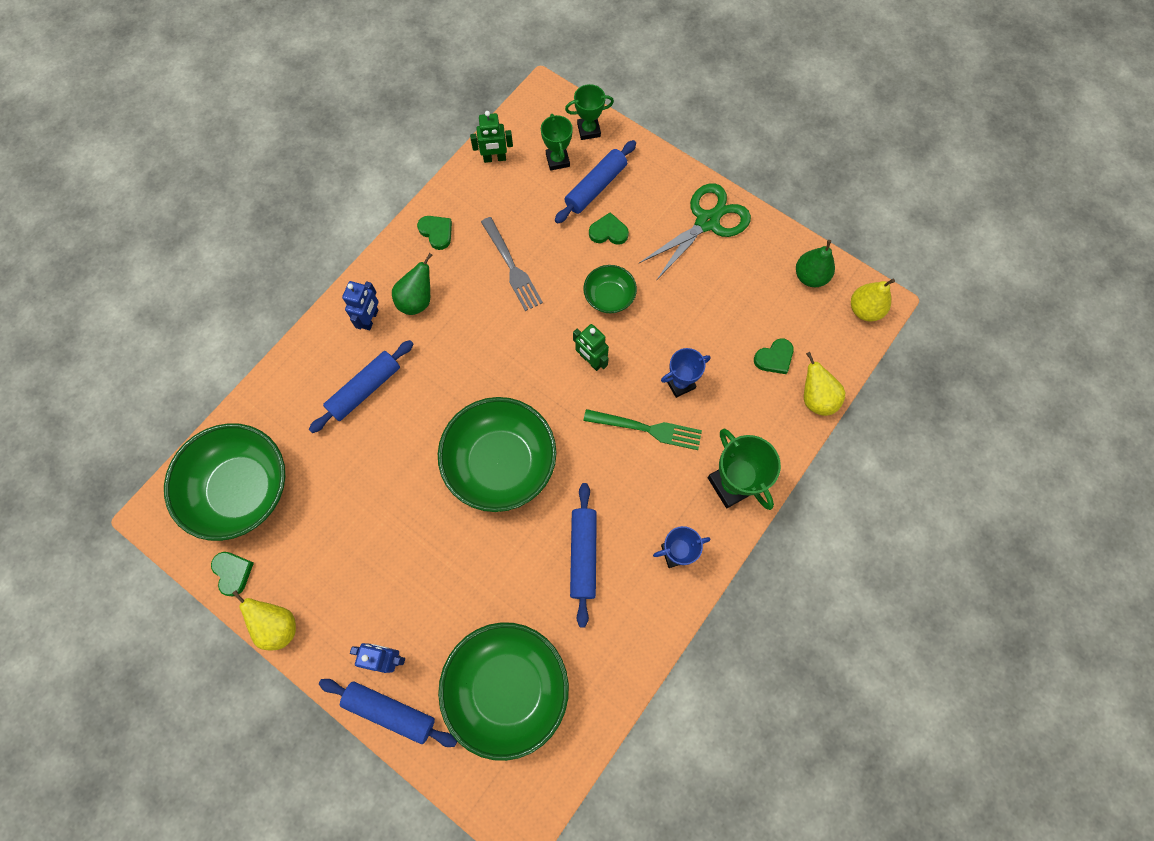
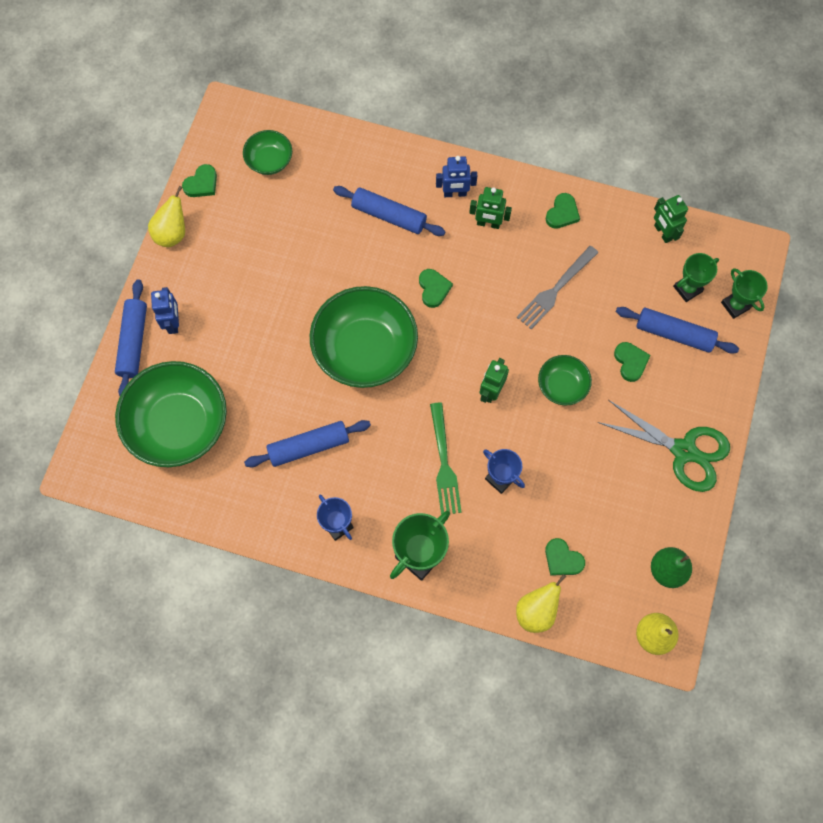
camera: 70 degrees right, 0 degrees up
(242, 489) = (269, 161): green bowl -> green bowl, size x0.50
(417, 300) = (488, 224): green pear -> green robot
(463, 375) = (433, 289): none -> green heart

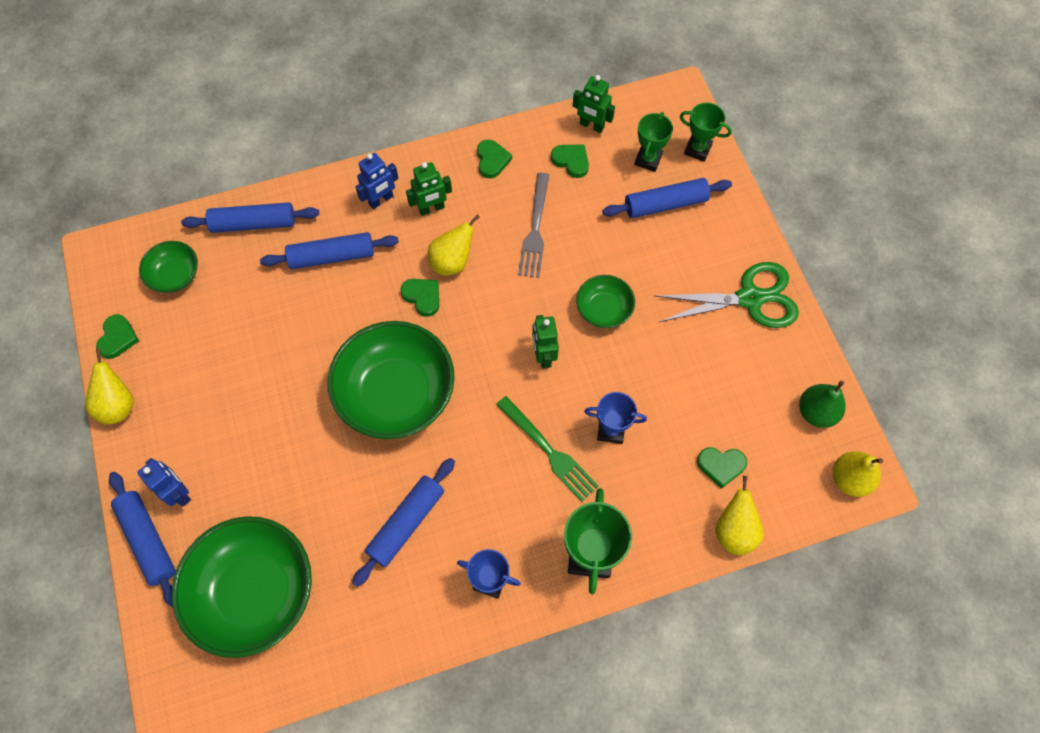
camera: 35 degrees left, 5 degrees down
(350, 154) = (254, 223): none -> blue rolling pin
(474, 276) = (452, 262): none -> yellow pear
(630, 362) = (647, 251): green heart -> green heart (571, 161)

